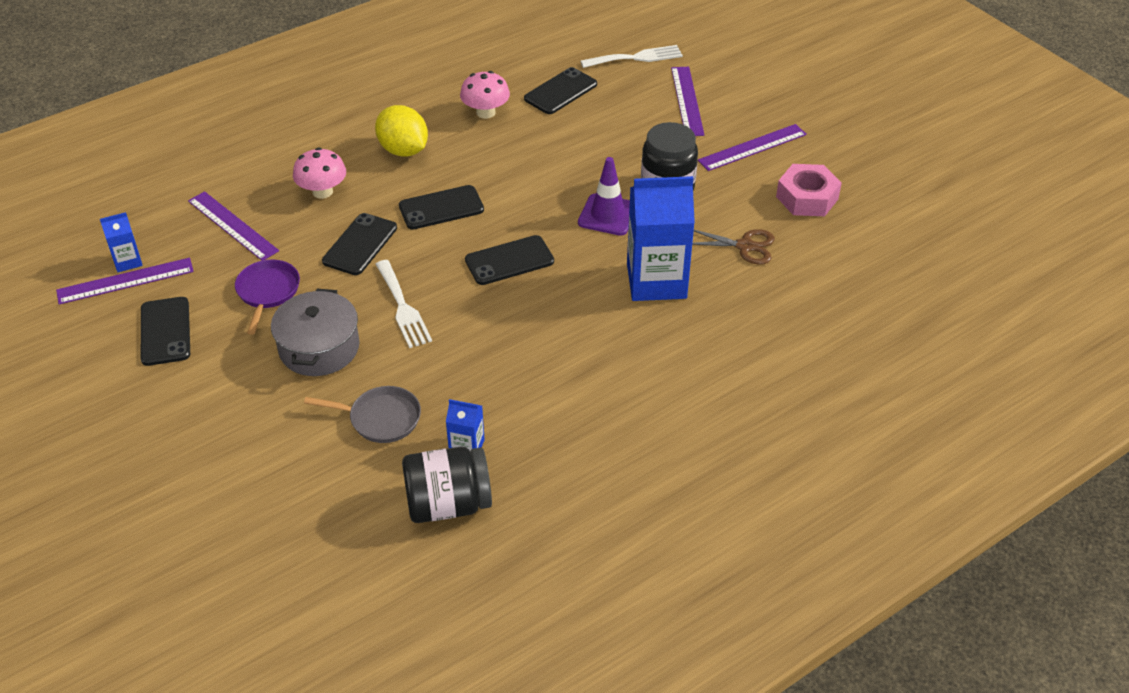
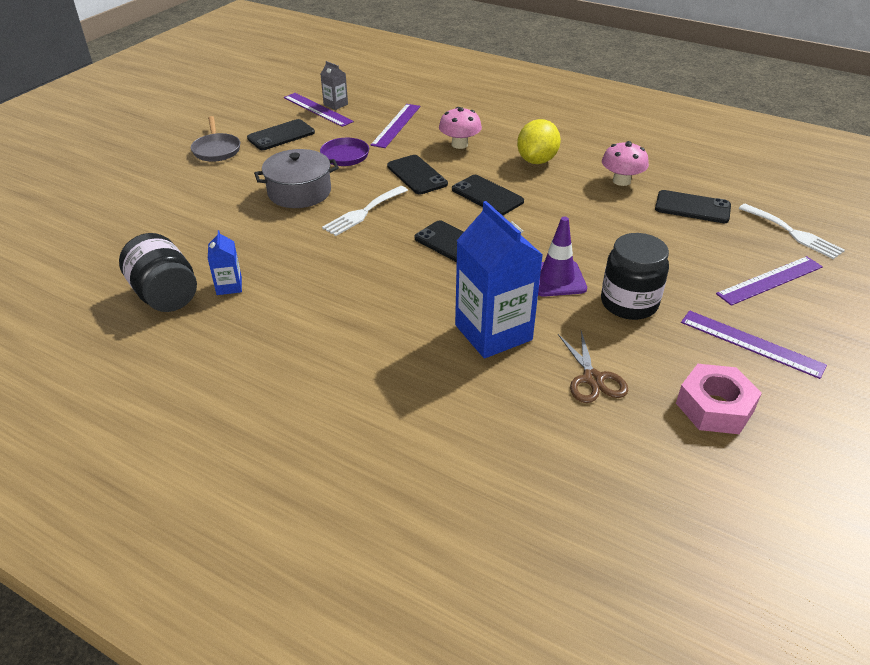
camera: 65 degrees right, 5 degrees down
(127, 261) = (335, 104): blue carton -> grey carton
(360, 244) = (417, 175): black phone -> black phone turned 60 degrees clockwise
(380, 418) = (241, 238): grey pan -> grey pan (216, 149)

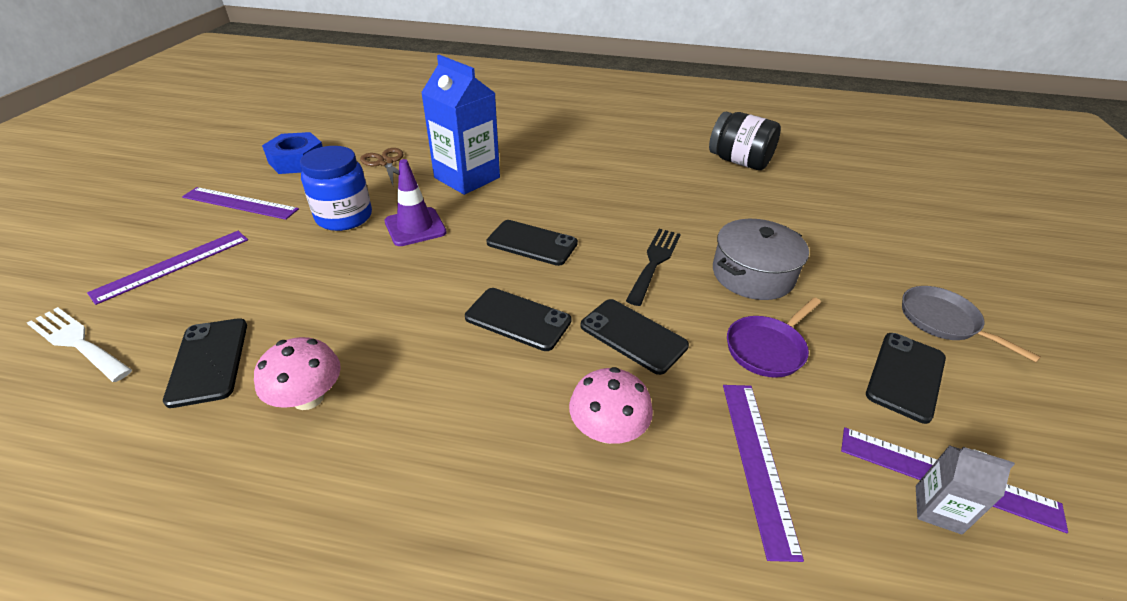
camera: 160 degrees right, 0 degrees up
(229, 286) = (701, 174): blue carton -> none
(363, 212) = (654, 262): white fork -> black fork
(536, 160) = (457, 417): yellow lemon -> none
(629, 303) = (344, 217): black jar -> blue jar
(692, 207) = (208, 361): black phone -> black phone turned 75 degrees clockwise
(714, 407) = (297, 161): pink nut -> blue nut

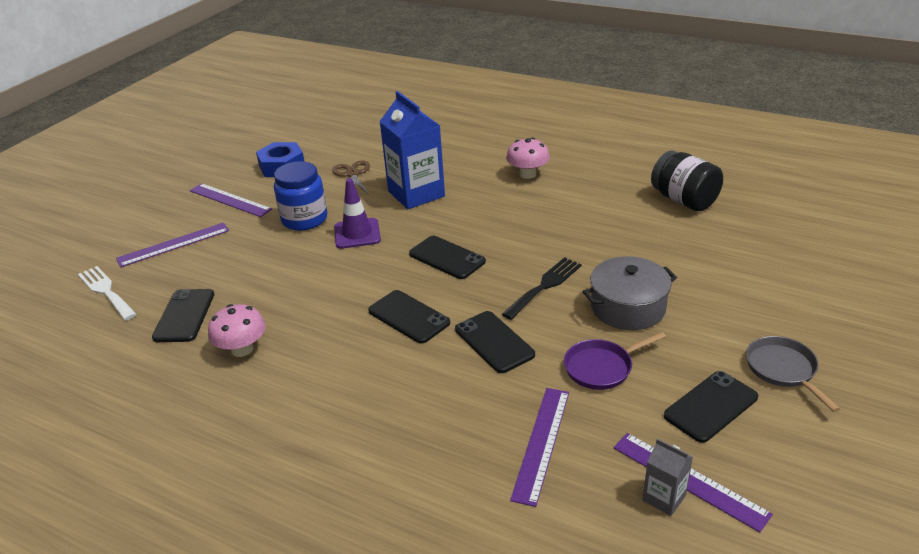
camera: 20 degrees right, 5 degrees down
(608, 430) = (440, 403): pink mushroom -> pink mushroom (528, 174)

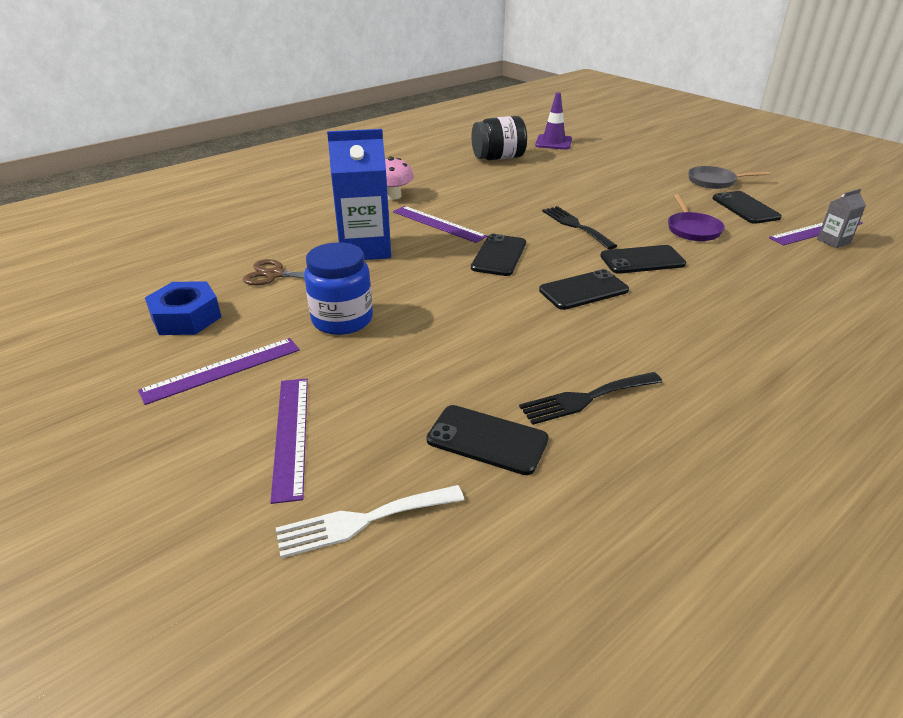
camera: 70 degrees left, 0 degrees up
(242, 349) = (586, 399): pink mushroom -> black fork
(357, 234) = (409, 292): purple traffic cone -> purple traffic cone (553, 142)
(447, 258) = (499, 255): black phone -> black phone turned 45 degrees counterclockwise
(542, 443) = (775, 268): purple ruler -> purple ruler (438, 224)
(628, 307) = (623, 205): grey pot -> none

